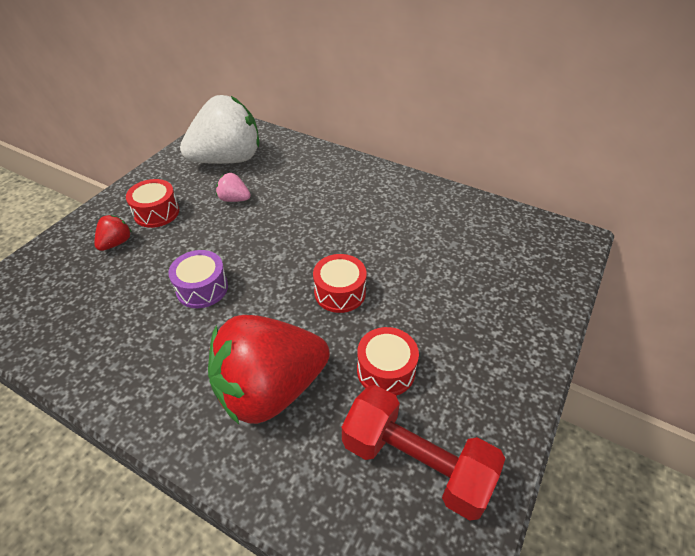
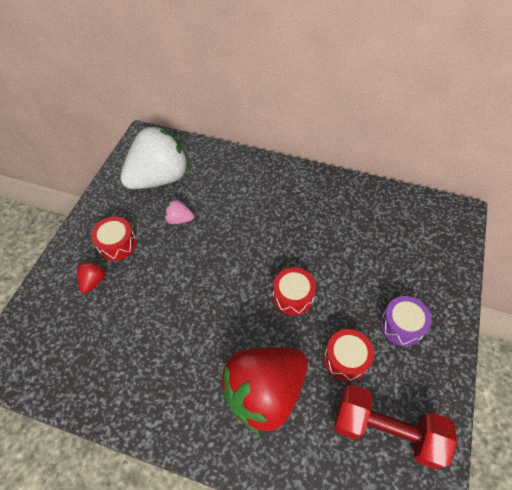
camera: 10 degrees left, 10 degrees up
(202, 288) = (182, 312): purple drum -> purple drum (401, 325)

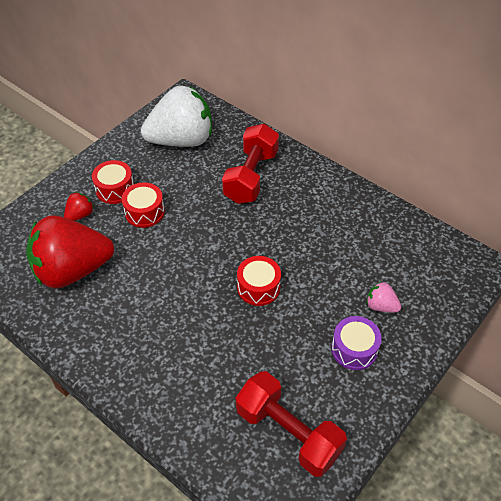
camera: 20 degrees right, 5 degrees down
(179, 219) = (182, 184): pink strawberry -> pink strawberry (381, 306)
(237, 193) = (251, 176): none -> red dumbbell
(265, 392) = (190, 360): red strawberry -> red strawberry (72, 270)
(346, 359) = (282, 359): red drum -> red drum (144, 212)

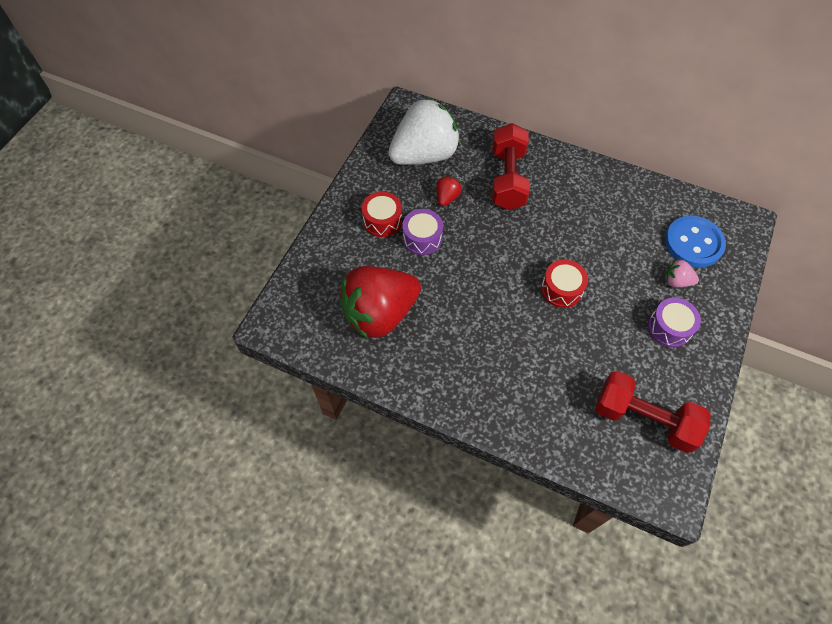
camera: 15 degrees left, 10 degrees up
(80, 215) = (360, 255): red strawberry -> red strawberry (447, 197)
(144, 212) = (422, 238): red drum -> purple drum
(414, 273) = (693, 243): none -> blue button

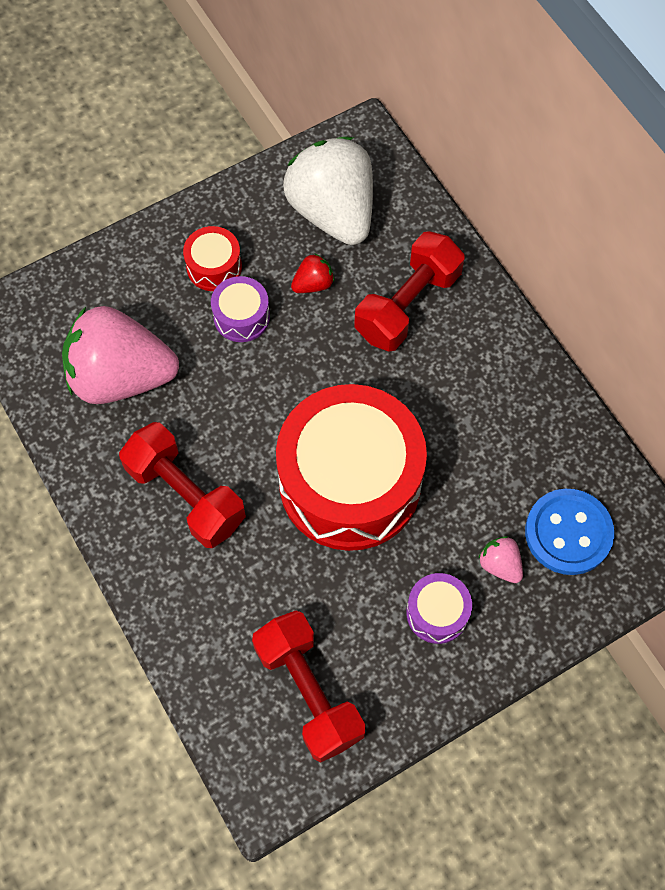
camera: 35 degrees right, 5 degrees up
(380, 313) = (121, 376): red strawberry -> pink strawberry
(424, 154) = (333, 212): white strawberry -> white strawberry turned 120 degrees counterclockwise
(477, 356) = (186, 495): none -> red dumbbell
(561, 289) = (350, 482): red drum -> red drum, size x2.38

